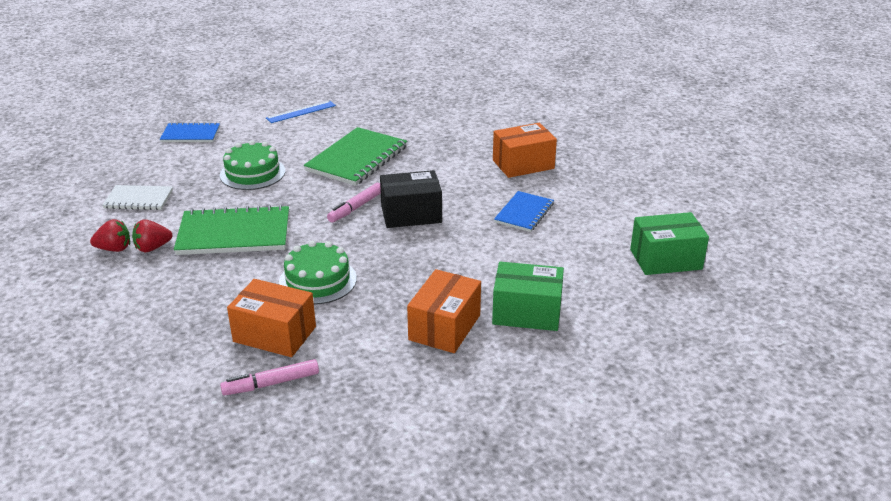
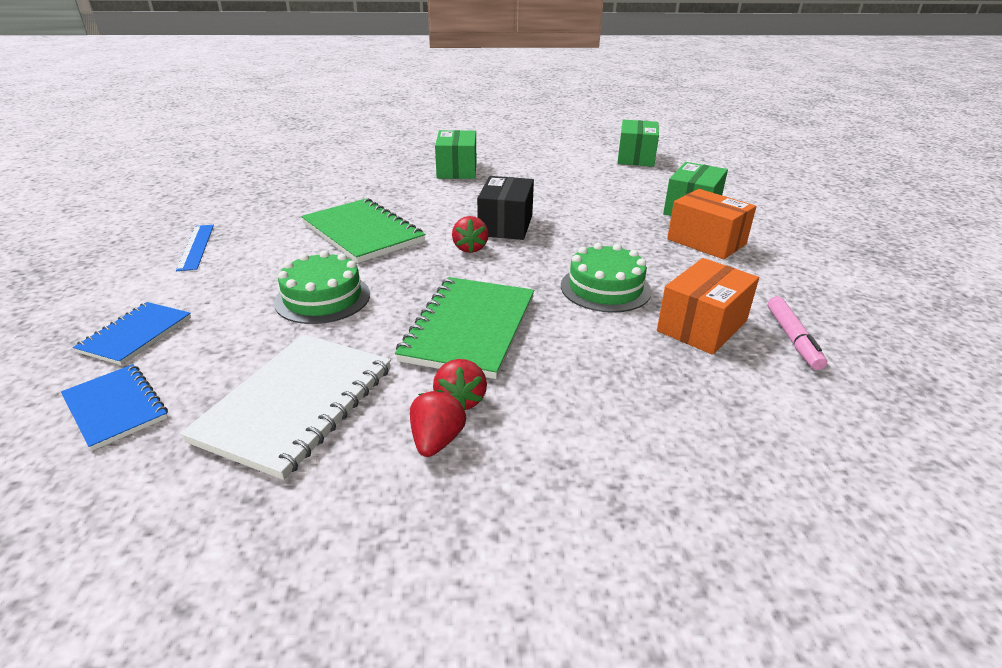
camera: 70 degrees left, 0 degrees up
(138, 199) = (296, 404): white notebook -> white notebook, size x1.71
(356, 207) = (470, 248): pink marker -> red strawberry
(523, 164) = (457, 170): orange box -> green box
(524, 213) = (540, 184): blue notebook -> blue notebook (115, 408)

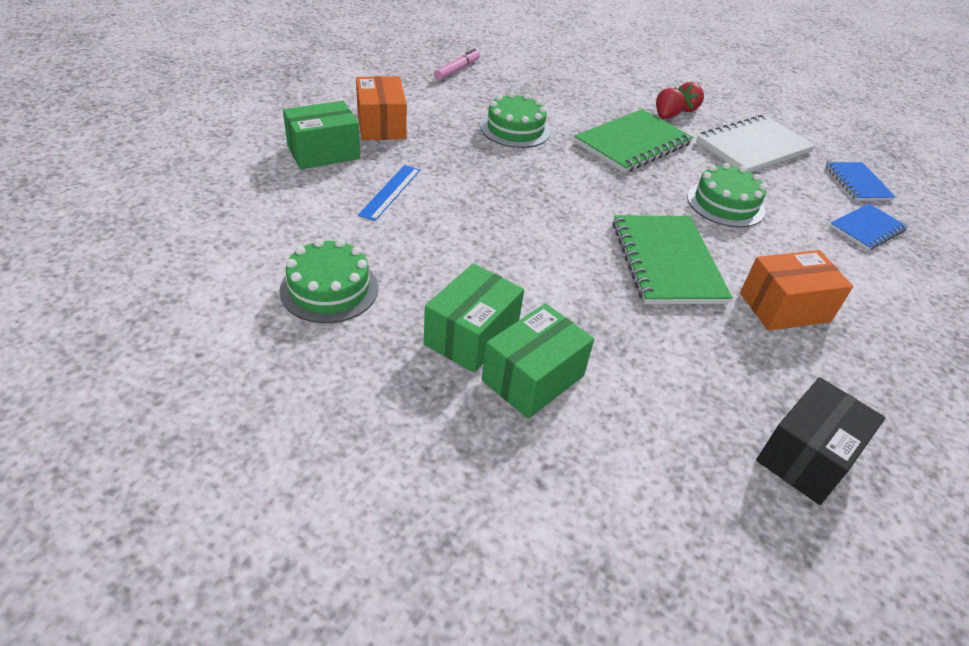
camera: 150 degrees left, 10 degrees up
(196, 247) = (848, 316): blue ruler -> blue ruler (390, 192)
(470, 248) = (577, 199): red strawberry -> none
(505, 225) = (519, 210): black box -> black box (807, 456)
(550, 163) = (329, 289): none -> green cake
(636, 157) = (206, 245): green box -> green box (533, 378)
(702, 326) = (493, 91): orange box -> orange box (784, 307)

